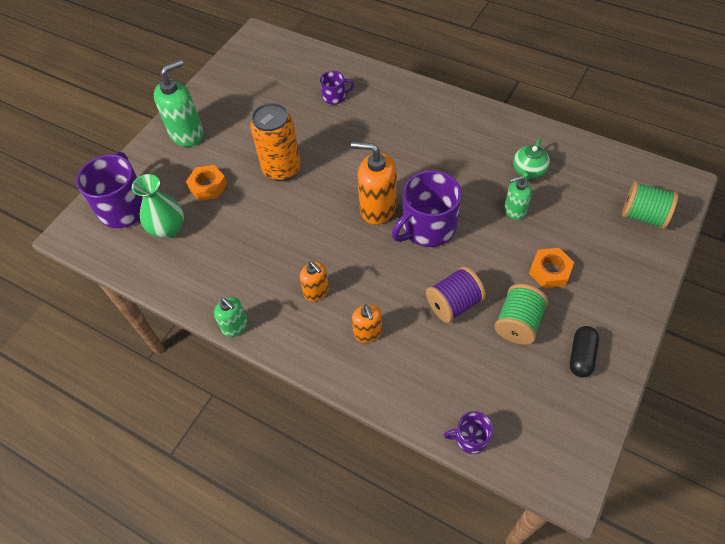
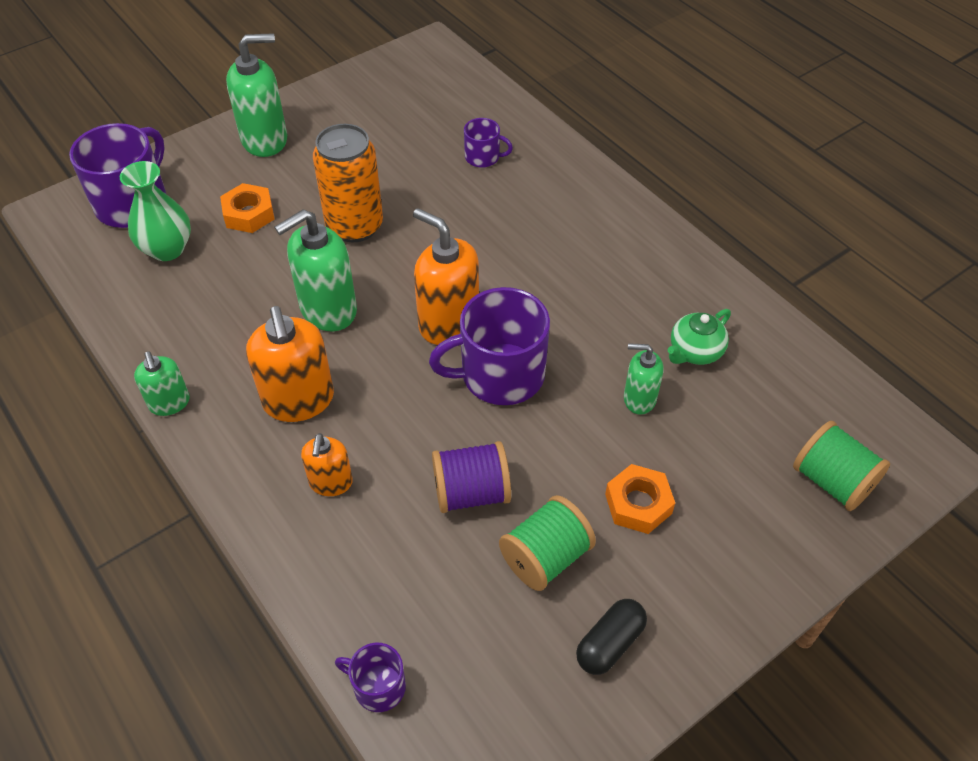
camera: 20 degrees right, 5 degrees down
(298, 228) = (328, 310): none -> green soap dispenser
(316, 291) = (299, 400): orange soap dispenser -> orange soap dispenser, size x1.73

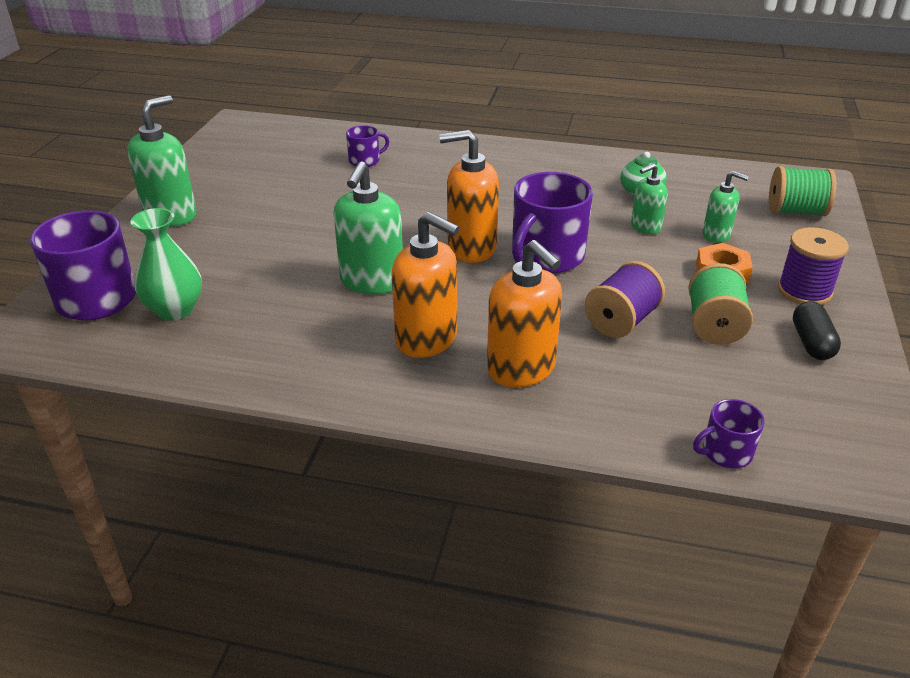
camera: 40 degrees left, 15 degrees down
(169, 403) = (321, 395): green soap dispenser -> green soap dispenser (716, 235)
(249, 214) = (221, 260): orange nut -> none
(331, 482) = (521, 369): orange soap dispenser -> orange soap dispenser, size x1.73
(354, 226) = (322, 230): orange can -> none
(690, 583) = (804, 291): none -> purple spool

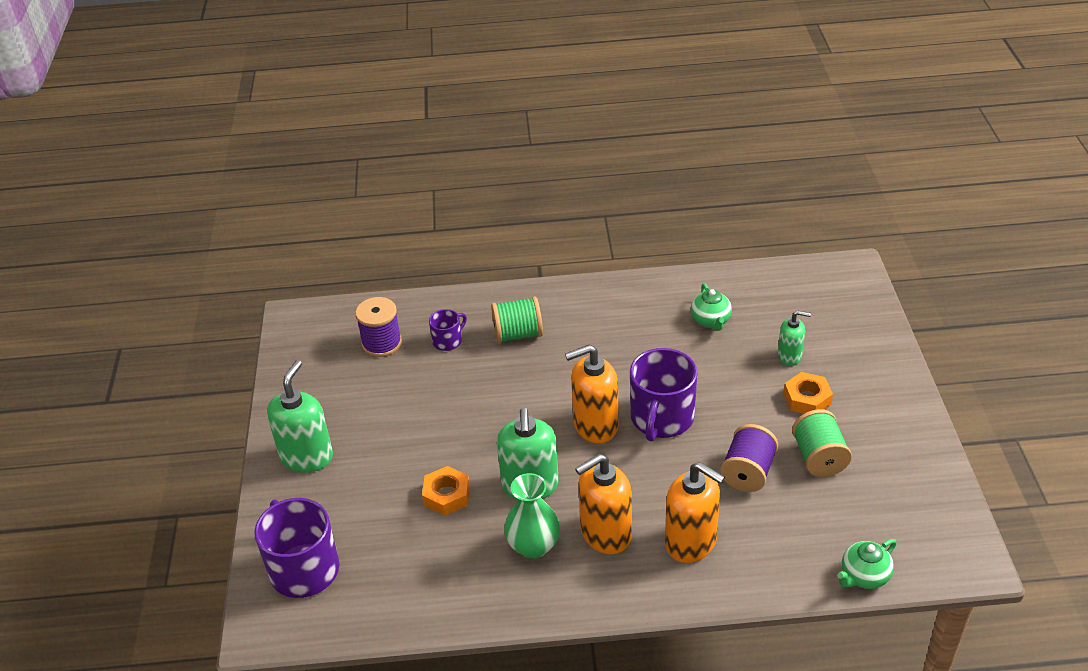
camera: 15 degrees left, 5 degrees up
(175, 310) = (381, 562): green vase -> green vase (533, 546)
(281, 271) = (446, 495): none -> orange nut
(427, 339) = (605, 534): orange soap dispenser -> orange soap dispenser turned 135 degrees clockwise
(645, 227) = (729, 362): green soap dispenser -> none
(725, 452) = (864, 576): purple mug -> green teapot
(795, 211) = (844, 311): green spool -> green spool (518, 334)
(804, 291) = (875, 402): purple spool -> purple spool (381, 343)
(811, 343) = (894, 455): black capsule -> none

